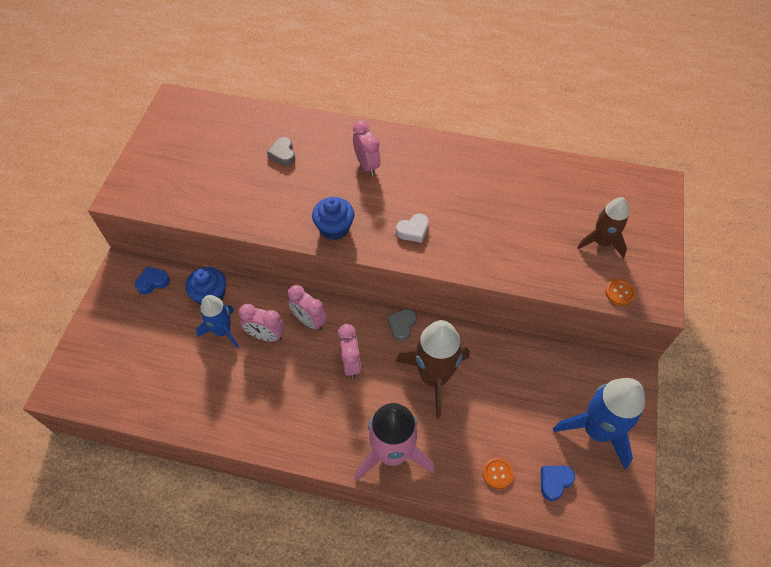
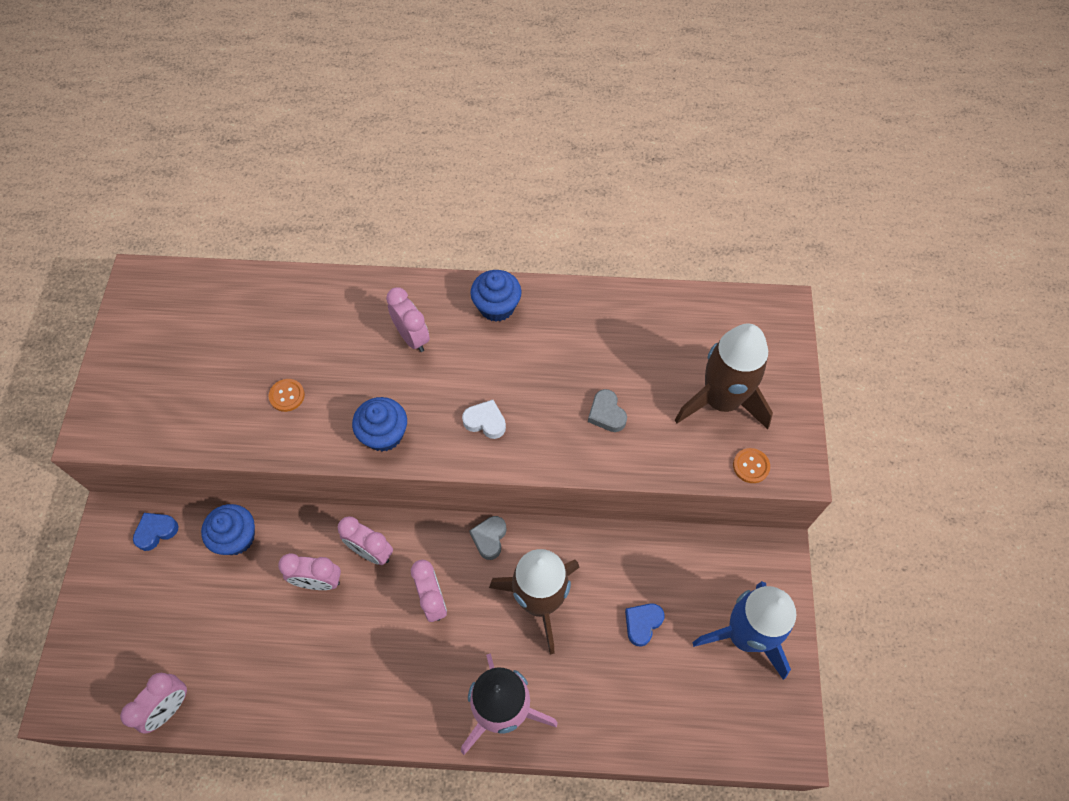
camera: 10 degrees left, 5 degrees up
(138, 407) = (169, 707): none -> pink clock
(222, 331) = (261, 584): blue rocket -> none
(283, 154) = (299, 337): grey heart -> grey heart (606, 414)
(413, 230) = (485, 421): white heart -> white heart turned 120 degrees counterclockwise
(434, 153) = (497, 306): none -> blue cupcake
(497, 473) = (634, 713): orange button -> orange button (287, 396)
(554, 482) = (703, 711): blue heart -> blue heart (642, 623)
(601, 242) = (721, 400): brown rocket -> brown rocket, size x1.61

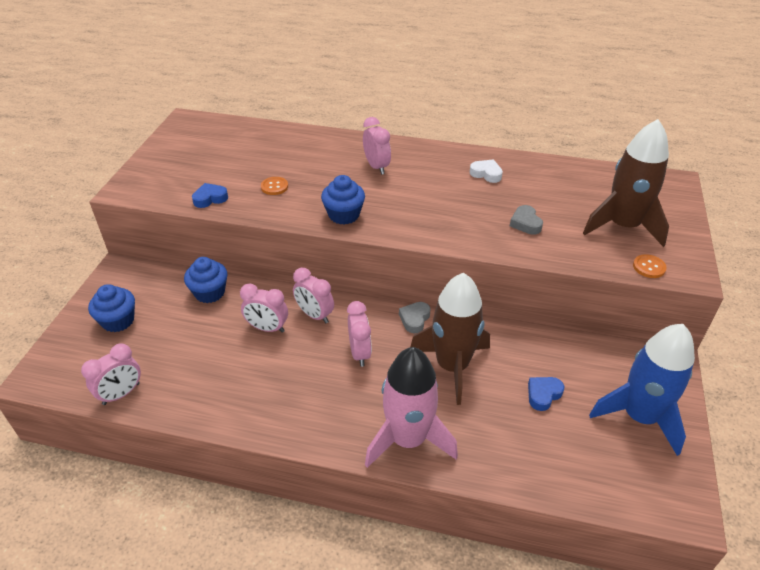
camera: 10 degrees right, 20 degrees down
(156, 531) = (149, 281): blue heart -> blue heart (210, 198)
(485, 421) = (426, 217): white heart -> white heart (486, 174)
(497, 306) = (444, 158): blue cupcake -> blue cupcake (118, 321)

